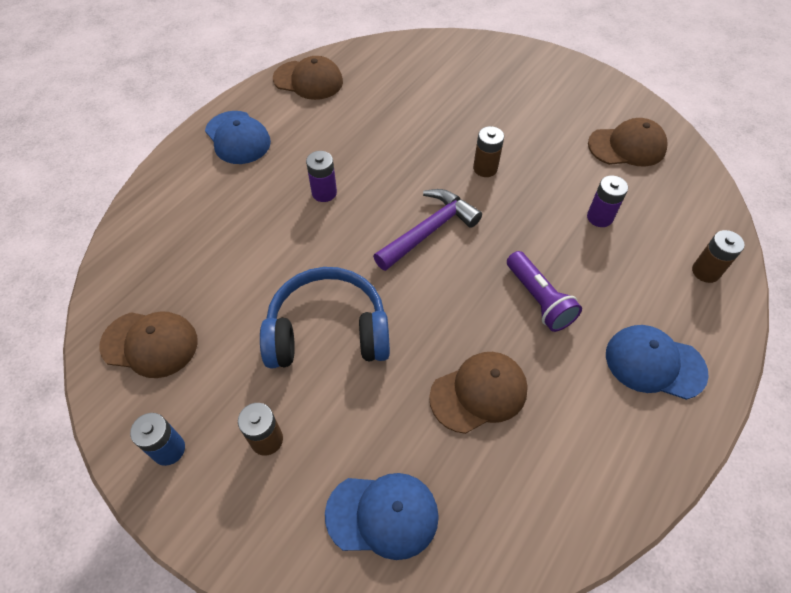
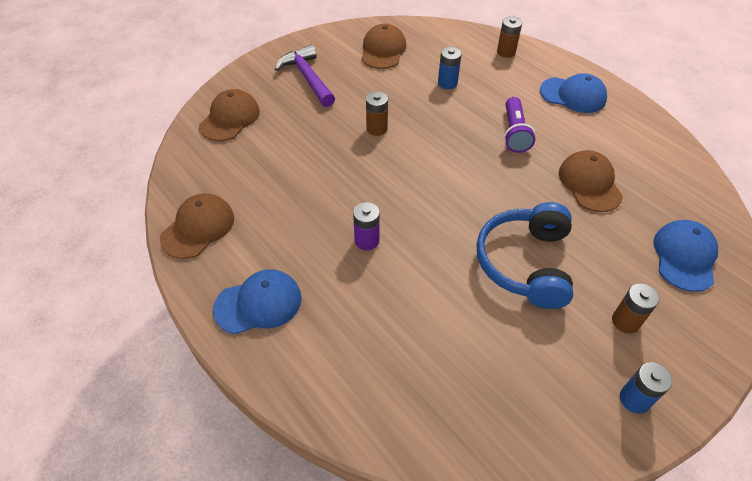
camera: 75 degrees left, 5 degrees down
(150, 344) = (520, 410): brown cap -> brown cap (230, 118)
(429, 230) = (433, 177): purple hammer -> purple hammer (307, 78)
(538, 299) = (514, 133): purple flashlight -> purple flashlight turned 105 degrees clockwise
(599, 217) = (447, 83): purple battery -> blue battery
(654, 363) = (573, 95): blue cap -> blue cap turned 105 degrees counterclockwise

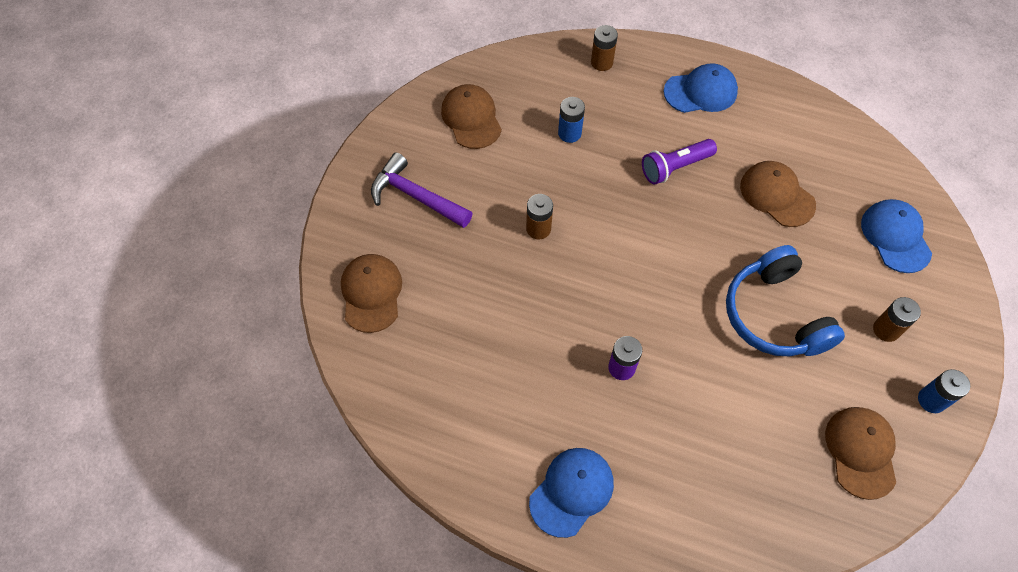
camera: 30 degrees left, 10 degrees up
(198, 228) = (447, 444): brown cap -> brown cap (861, 452)
(514, 133) = (675, 167): purple flashlight -> purple flashlight turned 90 degrees clockwise

